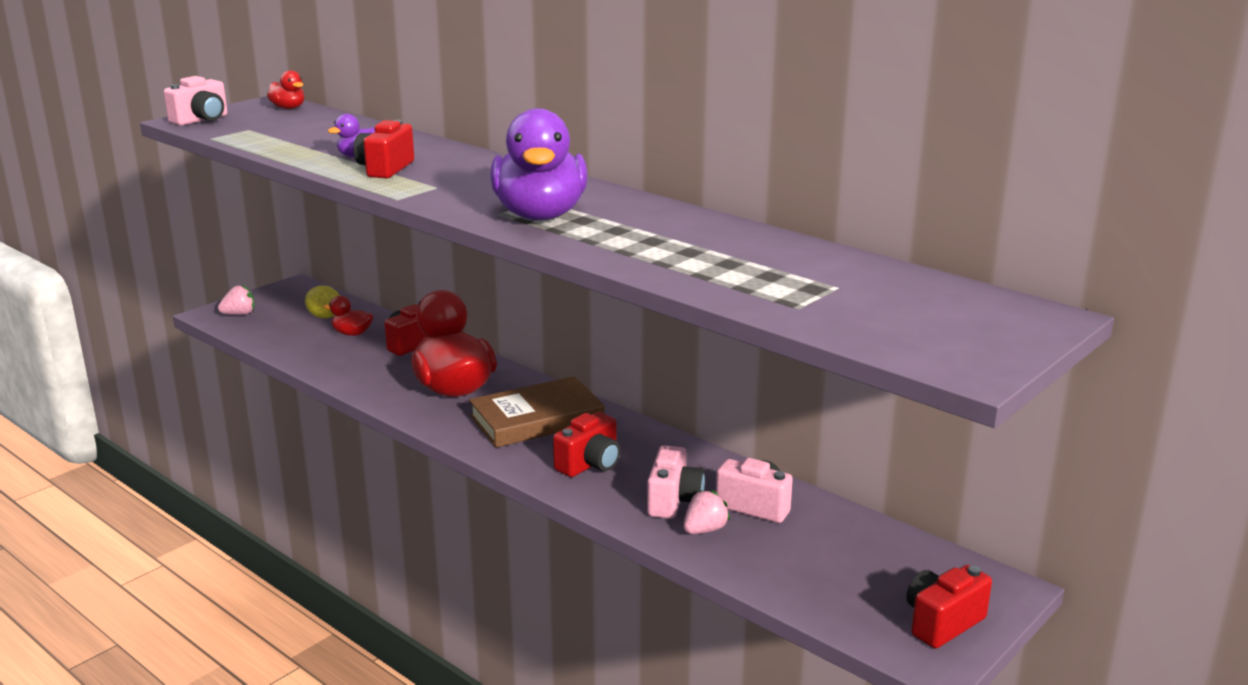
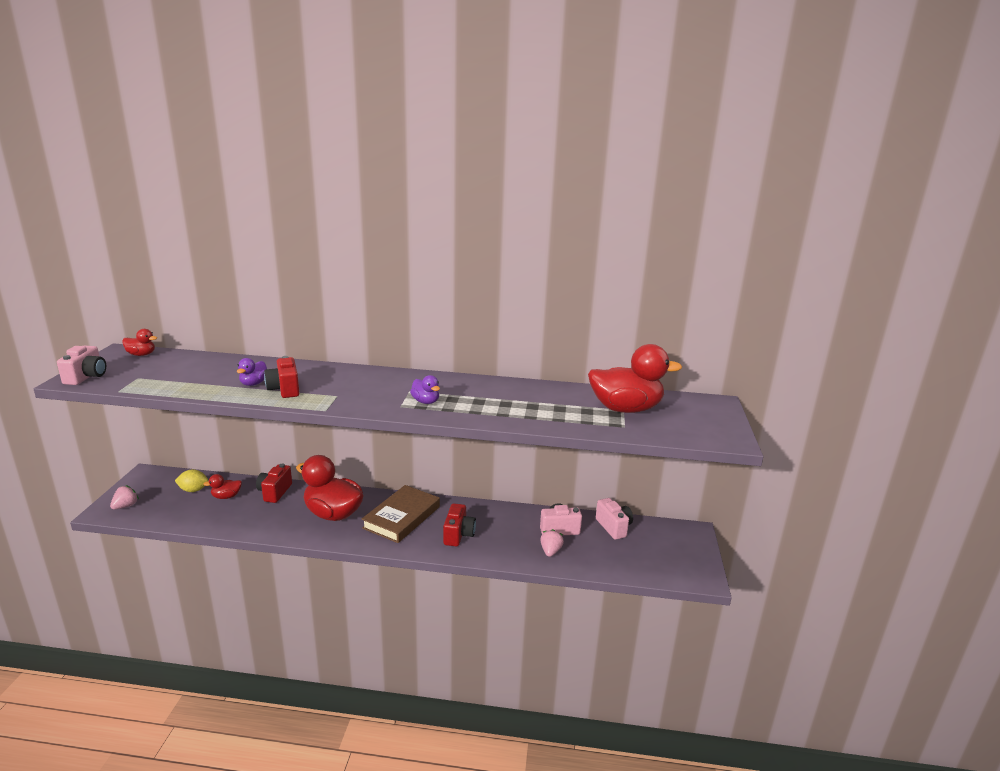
camera: 35 degrees left, 0 degrees up
(540, 215) = (425, 401): purple duck -> purple duck, size x0.45
(673, 501) = (520, 541): pink camera -> pink camera (613, 527)
(844, 287) = (625, 409): none -> red duck
(942, 623) = (689, 558): red camera -> none

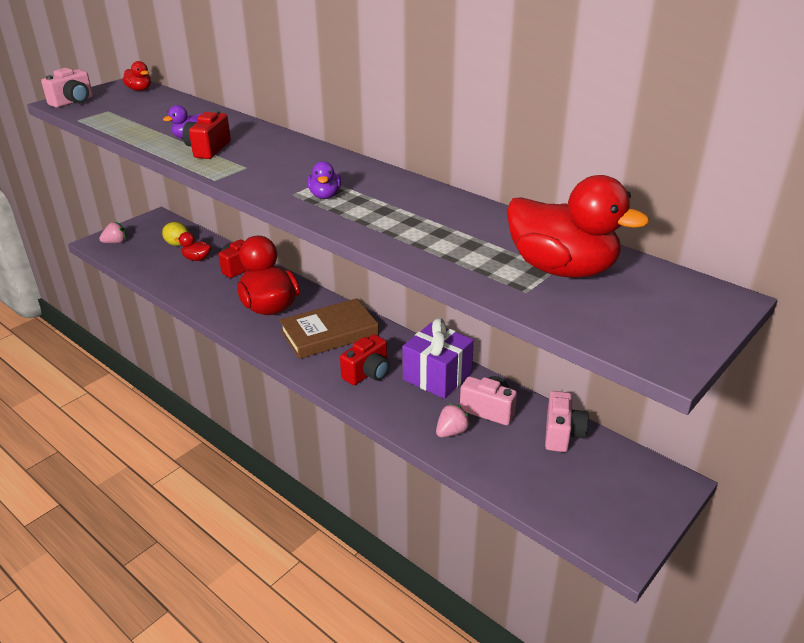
camera: 35 degrees right, 10 degrees up
(506, 520) = (437, 376): none -> purple gift

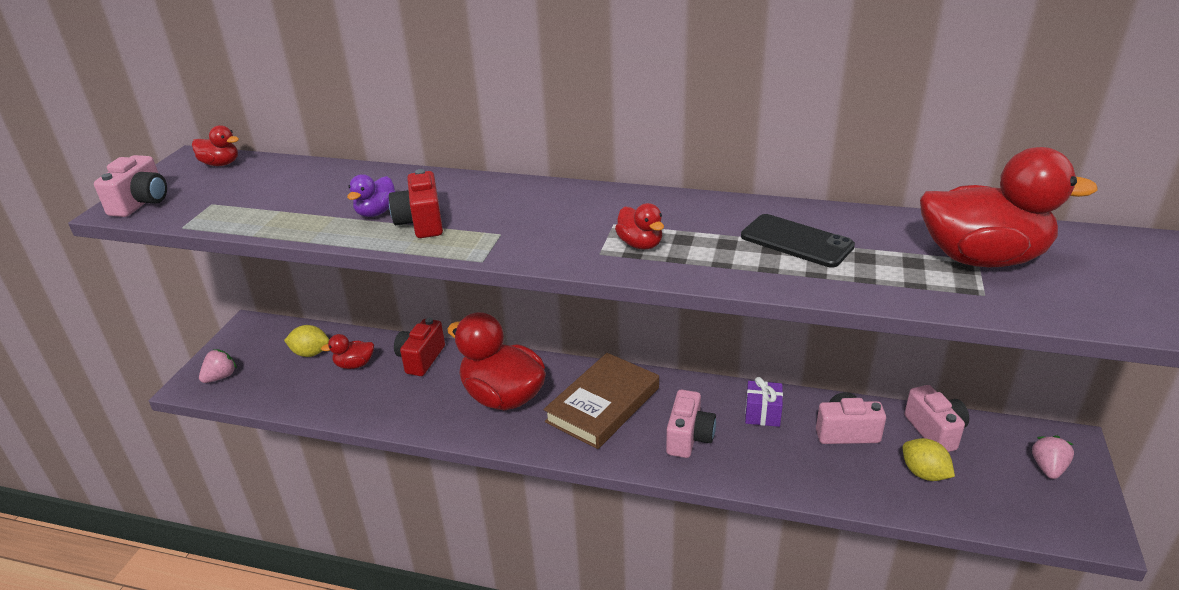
camera: 25 degrees left, 0 degrees up
(325, 196) = (640, 244): purple duck -> red duck
(368, 373) = (689, 437): red camera -> pink camera
(435, 221) = (796, 241): none -> black phone
(437, 376) = (762, 414): purple gift -> purple gift, size x0.56
(451, 432) = (834, 472): pink strawberry -> pink strawberry (1048, 468)
(521, 458) = (924, 473): none -> yellow lemon

